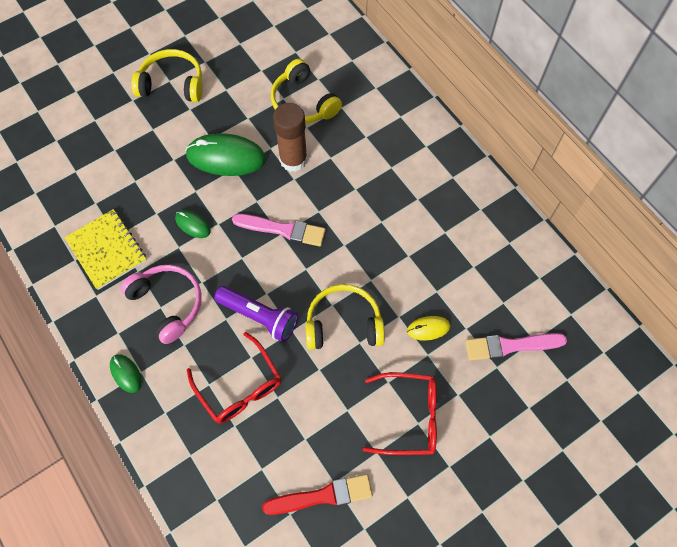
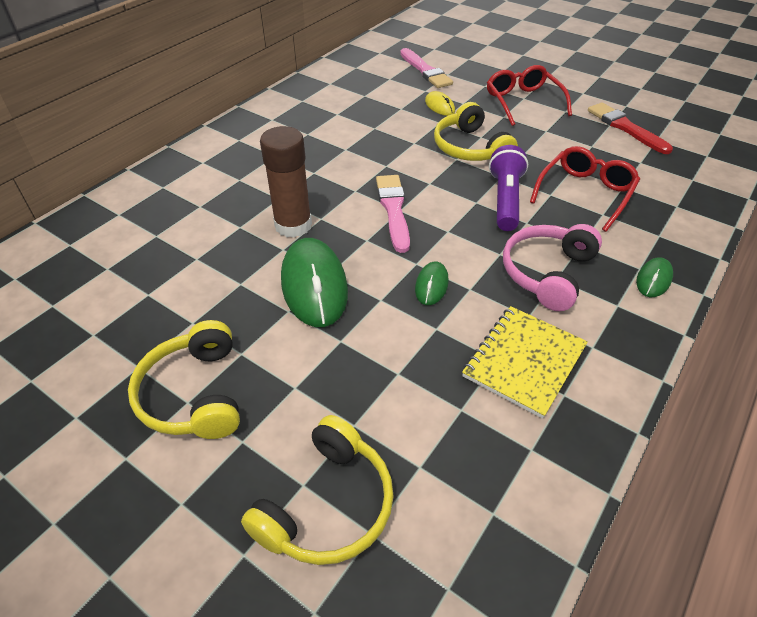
camera: 110 degrees left, 20 degrees down
(303, 102) = (200, 239): yellow headphones -> yellow headphones (327, 505)

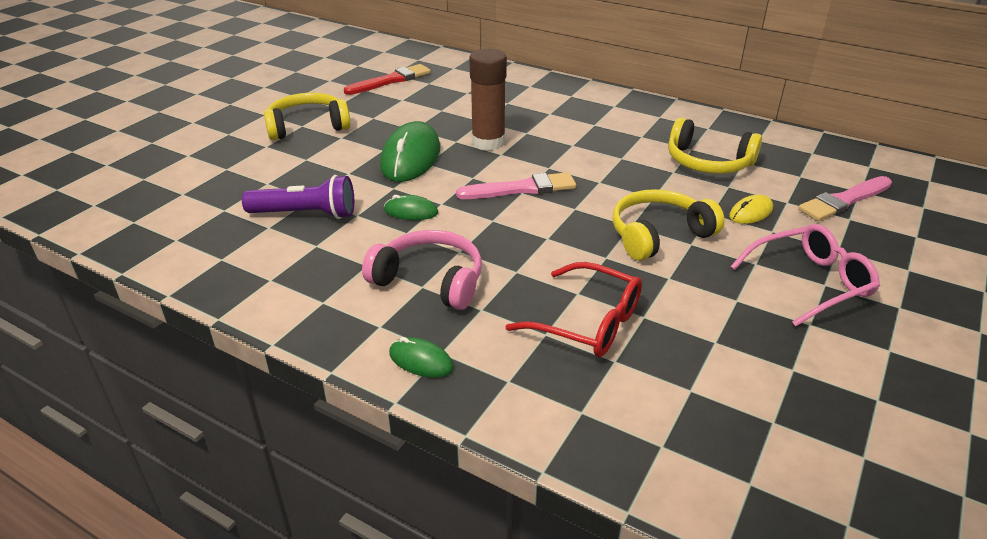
camera: 85 degrees right, 10 degrees down
(314, 285) = (411, 157): green mouse -> green mouse turned 60 degrees counterclockwise
(327, 505) = (208, 177): yellow headphones -> yellow headphones (707, 162)
(505, 200) = (556, 258): purple flashlight -> purple flashlight (306, 214)
(523, 102) = (810, 282): red glasses -> pink glasses
(524, 361) = (311, 259): yellow notebook -> none
(625, 127) = (793, 387): red brush -> red brush (391, 80)

